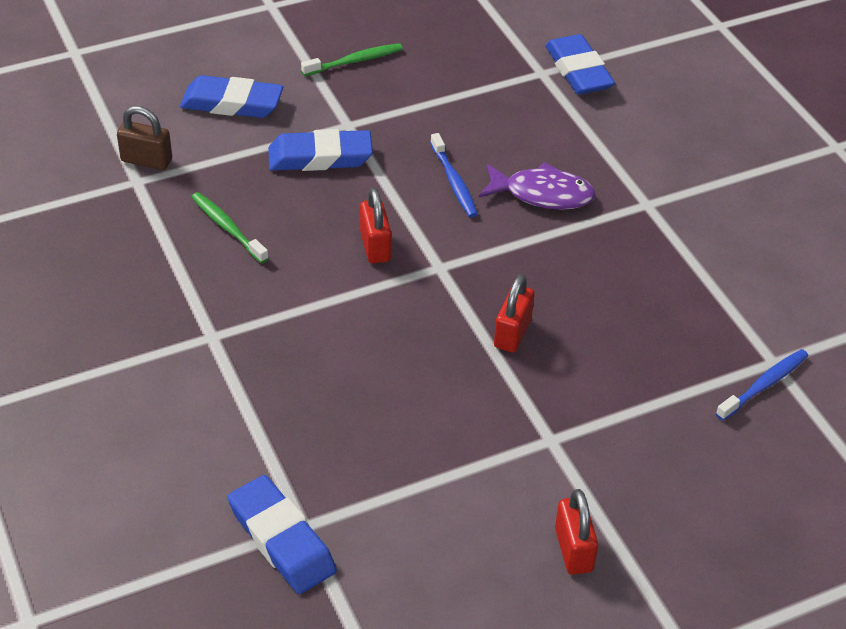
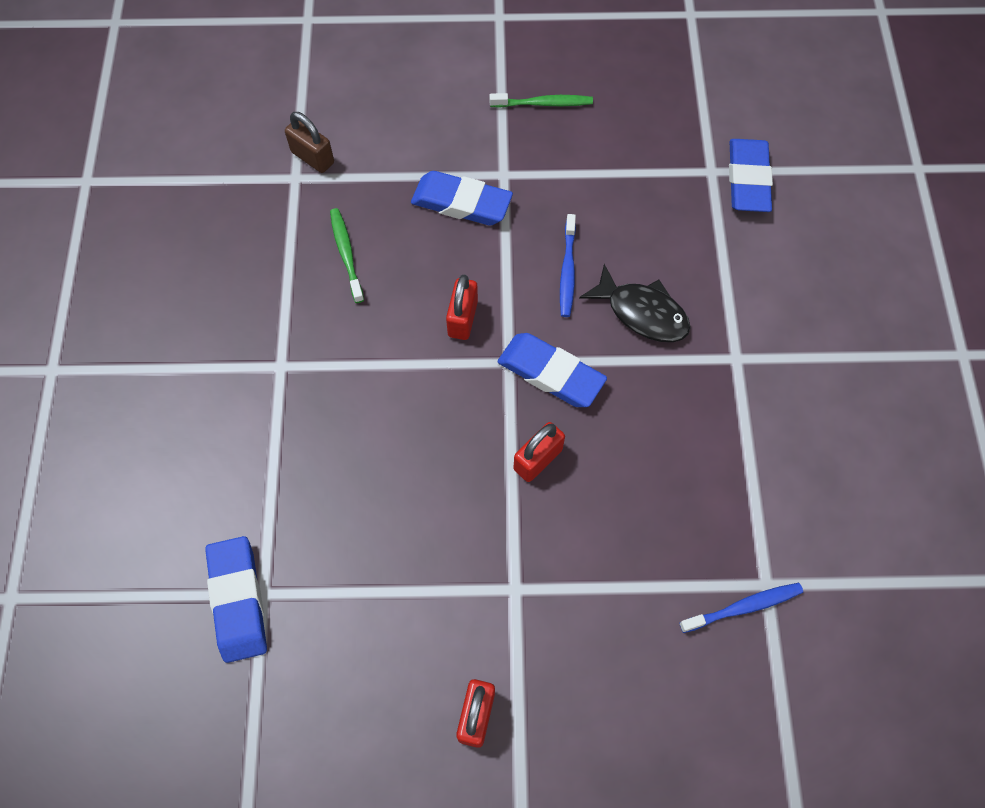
camera: 25 degrees right, 20 degrees up
(232, 103) = (413, 118): blue eraser -> blue eraser (551, 373)
(542, 194) = (642, 313): purple fish -> black fish

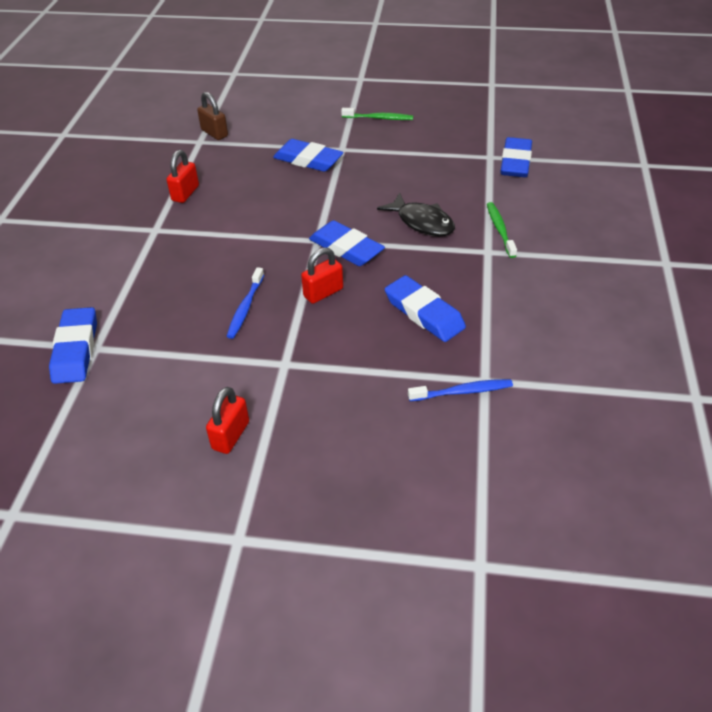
camera: 10 degrees right, 20 degrees down
(346, 254) = (220, 179): green toothbrush -> green toothbrush (500, 229)
(462, 319) = (291, 216): red padlock -> red padlock (185, 193)
(567, 271) = (373, 197): blue toothbrush -> blue toothbrush (245, 308)
(674, 480) = (424, 313): none -> blue eraser

